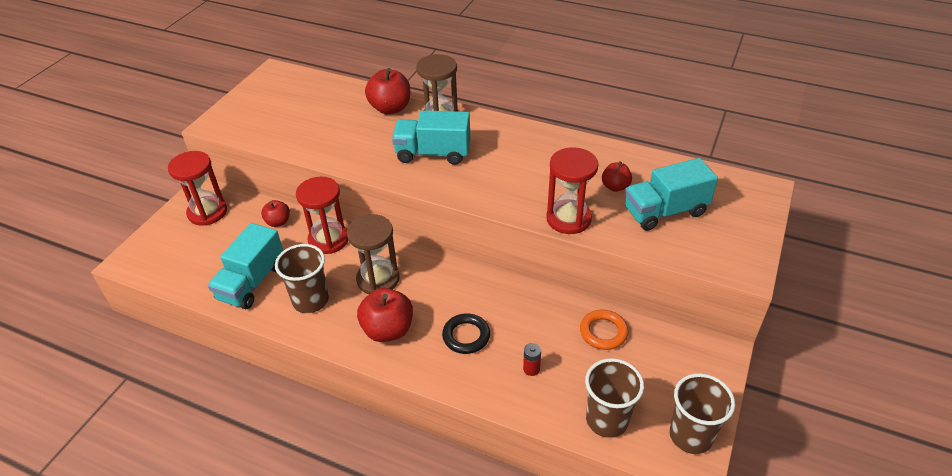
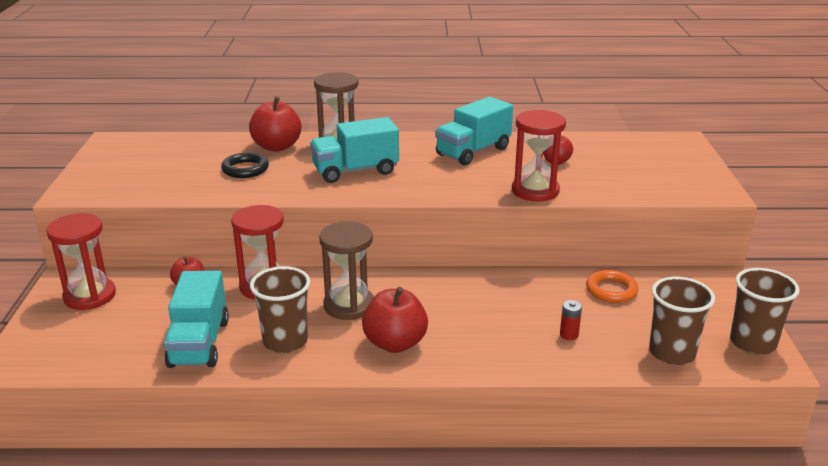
camera: 25 degrees left, 15 degrees down
(466, 336) = (482, 327): black ring -> black ring (245, 169)
(665, 211) = (616, 169): turquoise truck -> turquoise truck (473, 152)

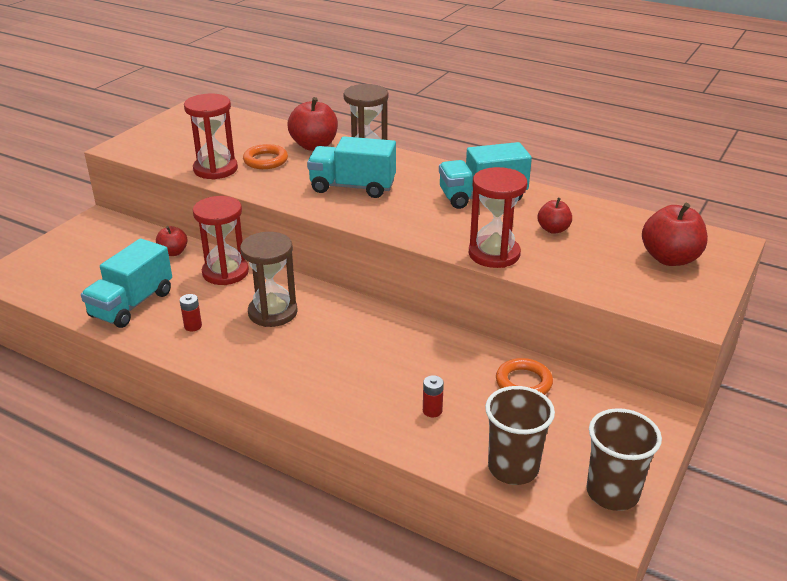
camera: 30 degrees right, 5 degrees up
(90, 296) = (98, 238): red hourglass -> red hourglass (215, 169)
(245, 169) = (265, 160): black ring -> orange ring
(285, 341) = (193, 326): brown cup -> red battery
(395, 343) = (274, 360): red apple -> red apple (670, 258)

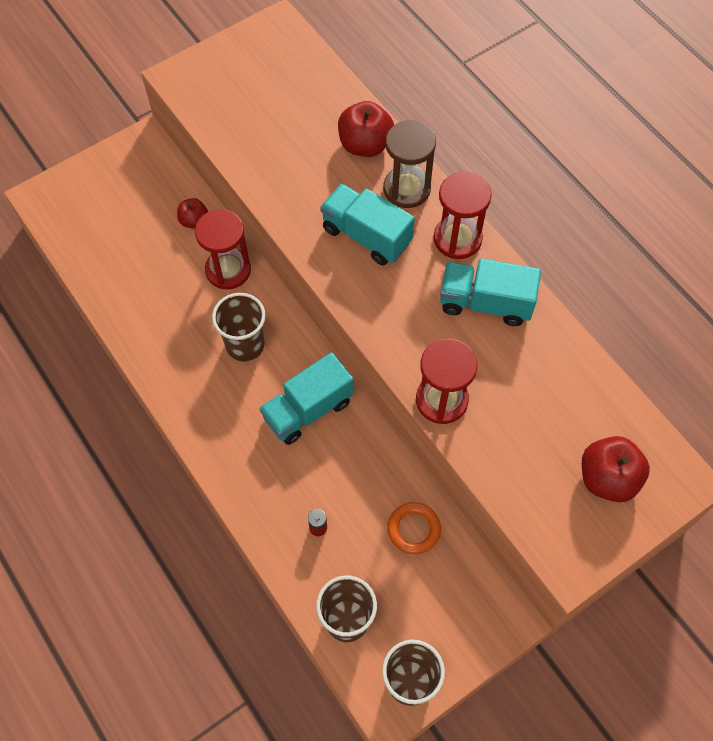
camera: 25 degrees right, 30 degrees up
(132, 304) = (132, 284): turquoise truck -> turquoise truck (308, 410)
(193, 326) = (171, 335): red battery -> none
(215, 169) = (250, 153): red hourglass -> red hourglass (457, 239)
(265, 160) = (304, 155): orange ring -> none
(272, 312) = (245, 345): brown hourglass -> brown cup
(553, 229) = (522, 386): red apple -> none

